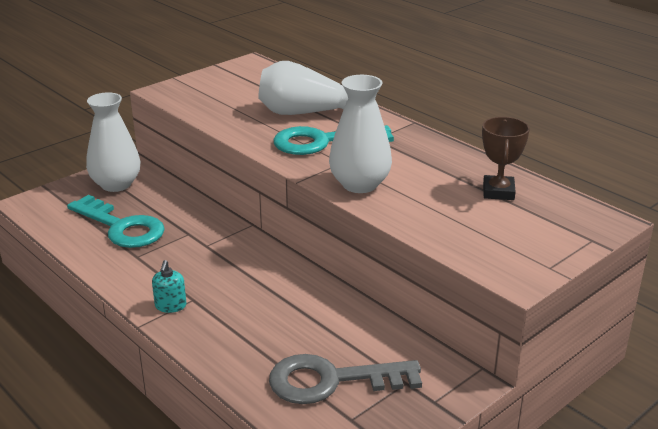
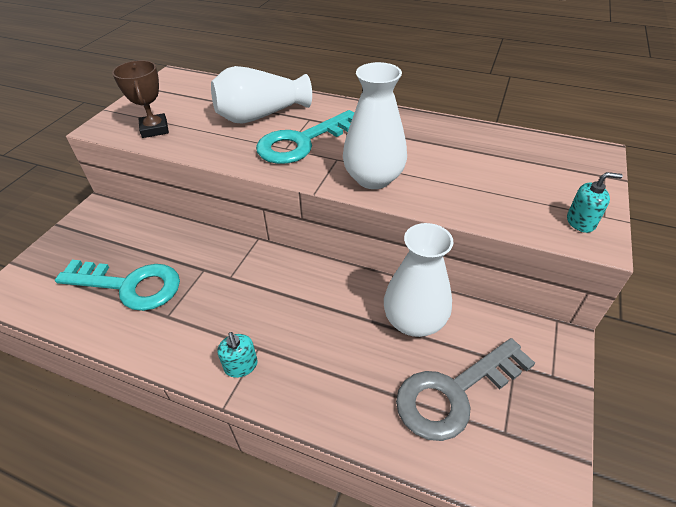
camera: 25 degrees left, 15 degrees up
(116, 184) = (94, 236): white vase -> white vase (414, 321)
(498, 192) = (491, 150): brown trophy -> brown trophy (154, 129)
(519, 265) = (581, 222): none -> turquoise soap dispenser

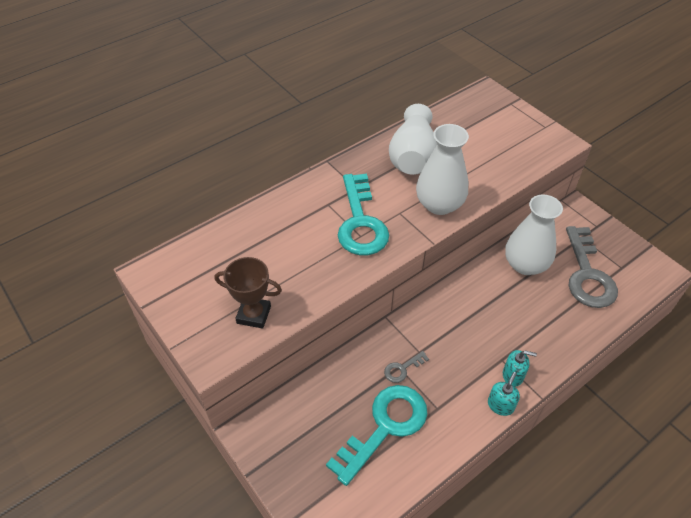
camera: 60 degrees left, 5 degrees up
(202, 272) = (402, 369): none -> grey key
(261, 115) = (295, 232): white vase -> white vase (413, 156)
(581, 222) = (545, 139): turquoise soap dispenser -> turquoise soap dispenser (500, 405)

